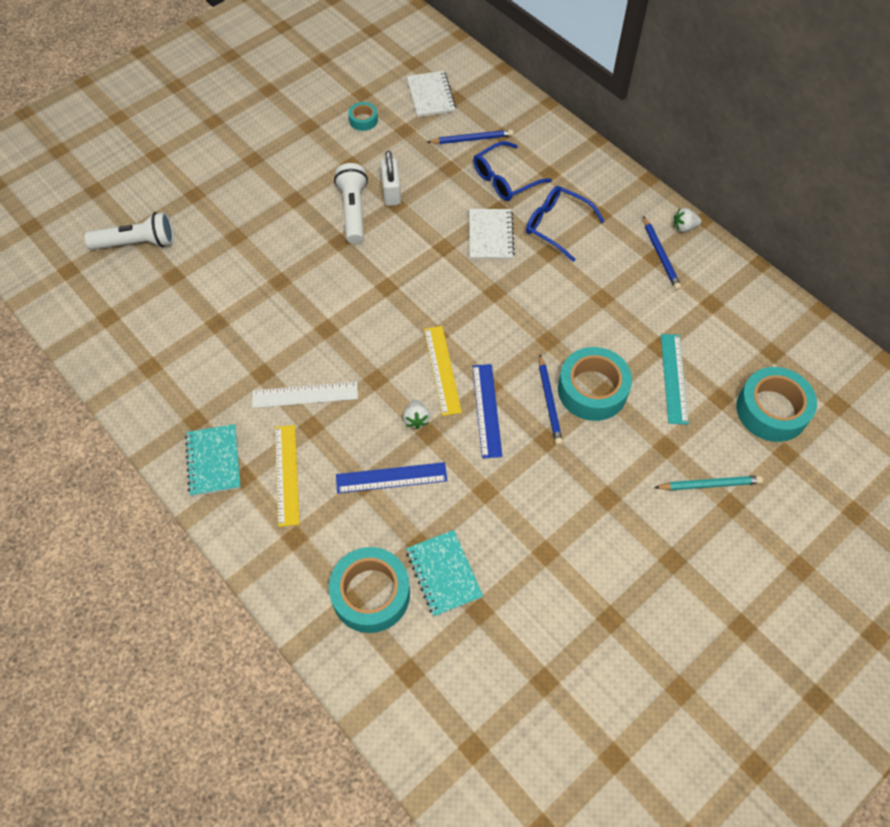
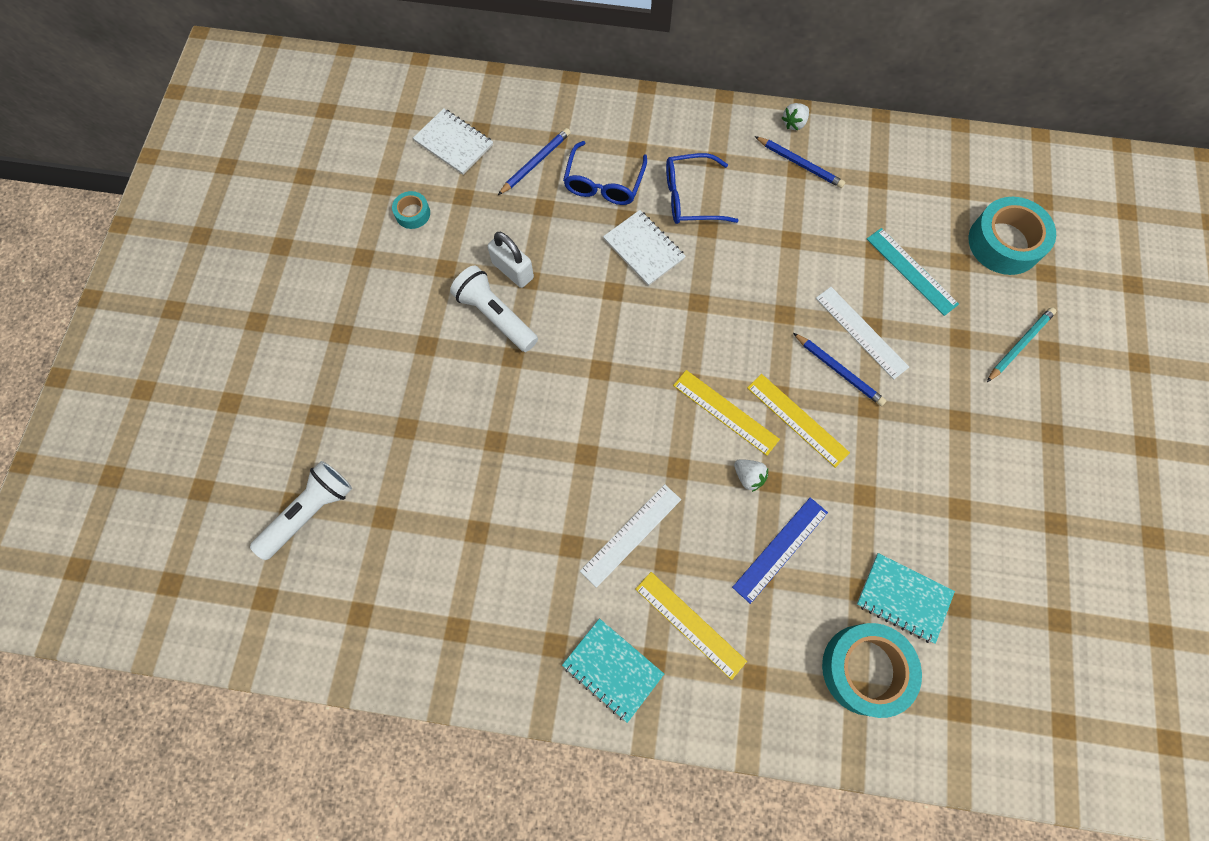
camera: 40 degrees left, 10 degrees up
(486, 410) = (797, 420): blue ruler -> yellow ruler
(592, 390) = (861, 332): turquoise tape -> white ruler

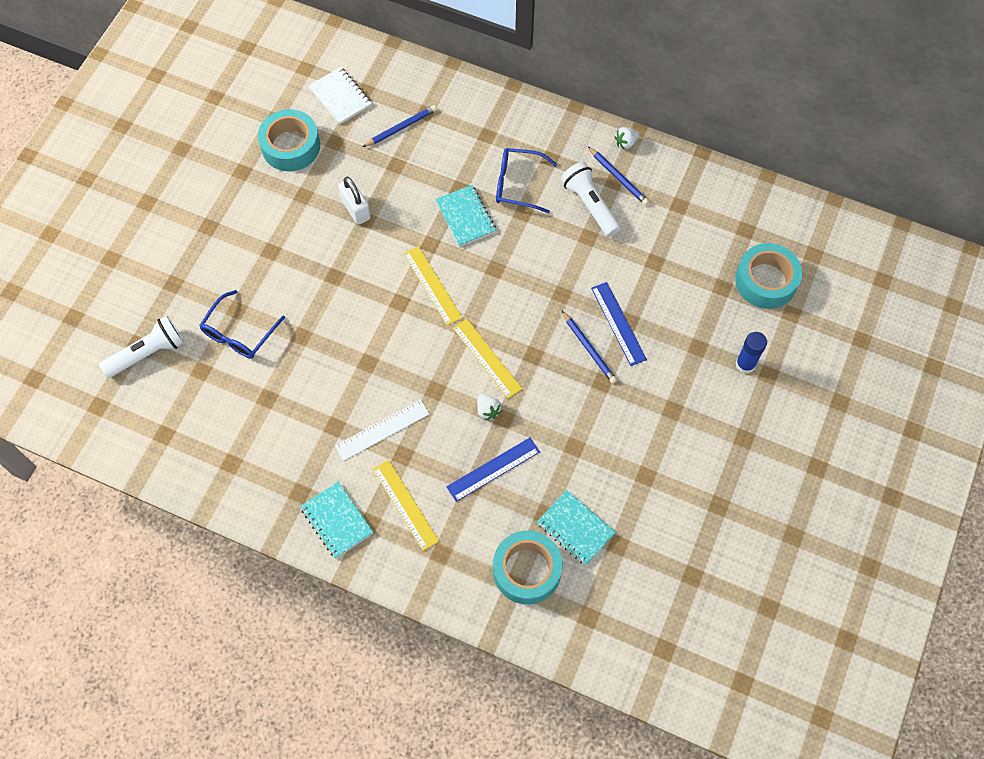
camera: 15 degrees right, 5 degrees down
(412, 213) = (291, 146): turquoise tape -> turquoise tape, size x2.03
(495, 316) = (331, 241): white flashlight -> white flashlight (590, 205)
(604, 183) = (451, 157): blue glasses -> blue glasses (239, 333)
(644, 249) = (465, 217): white notebook -> turquoise notebook
(797, 420) = (541, 377): yellow ruler -> yellow ruler (432, 285)
(861, 332) = (618, 323): white ruler -> blue ruler
(911, 271) = (678, 285): turquoise ruler -> none
(1019, 345) = (745, 364): turquoise pencil -> blue glue stick

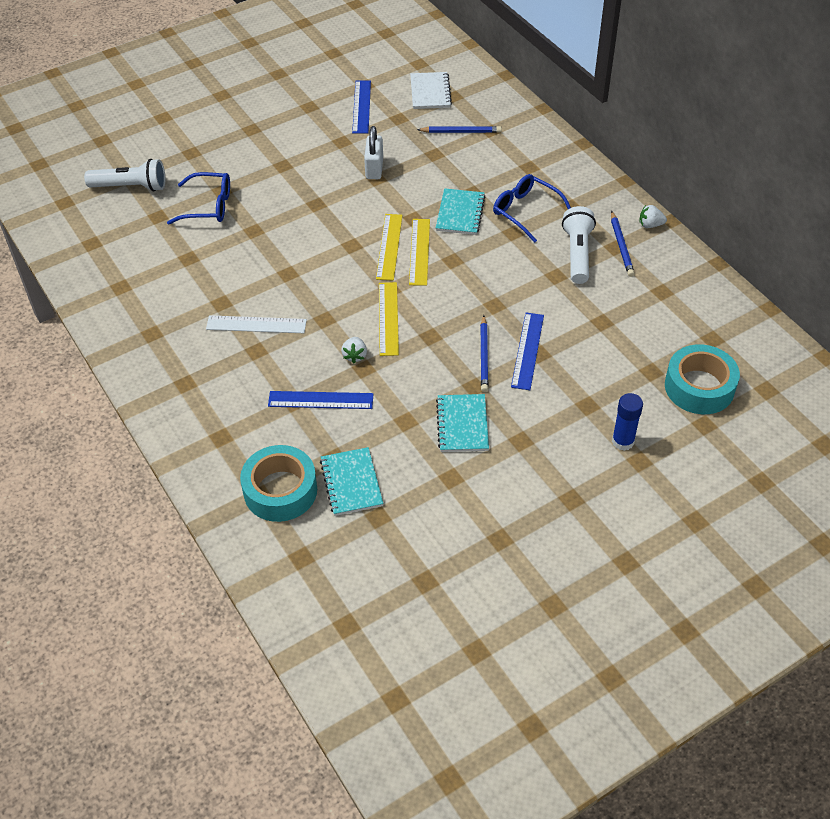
camera: 35 degrees right, 15 degrees down
(239, 333) = (208, 206): blue glasses -> blue glasses turned 150 degrees counterclockwise
(291, 146) = (361, 107): turquoise tape -> blue ruler
(337, 520) = (161, 368): turquoise notebook -> turquoise notebook (462, 424)
(405, 504) = (225, 386): yellow ruler -> yellow ruler (419, 251)

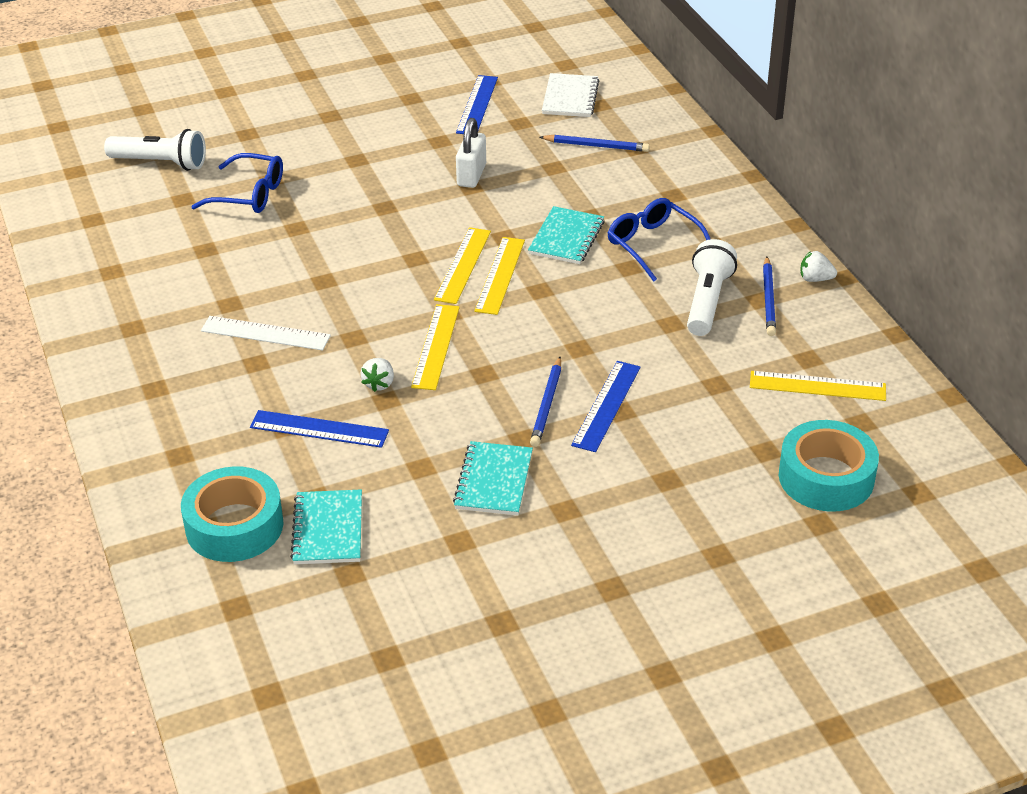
camera: 10 degrees right, 10 degrees down
(623, 441) = (702, 528): blue glue stick -> none
(674, 313) = (817, 386): none -> yellow ruler

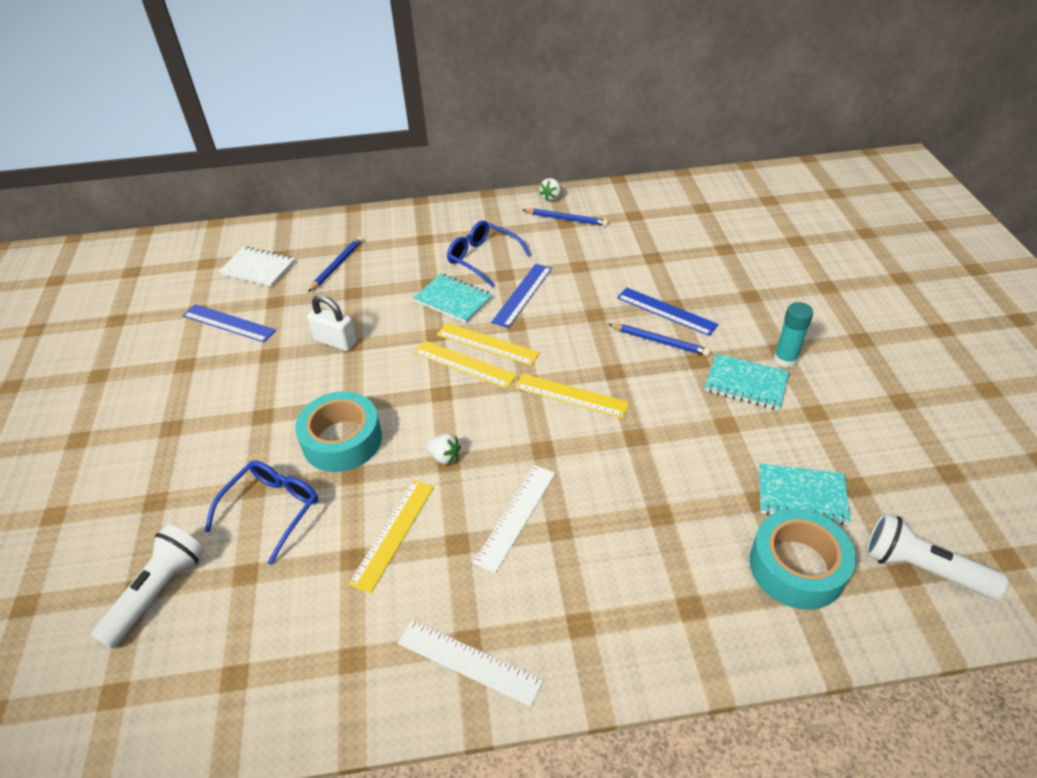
camera: 75 degrees left, 5 degrees up
(114, 332) = (469, 662): none -> white ruler
(319, 429) = (667, 488): blue ruler -> blue ruler (522, 295)
(379, 384) = (613, 438): white strawberry -> white strawberry (444, 457)
(548, 514) = (785, 359): none -> turquoise glue stick
(653, 245) = (482, 258): blue glasses -> blue glasses turned 60 degrees clockwise
(707, 301) = (559, 245): white flashlight -> white flashlight (922, 568)
(817, 386) = (663, 217): yellow ruler -> yellow ruler (393, 533)
(826, 477) = (753, 230): turquoise tape -> turquoise tape (342, 440)

